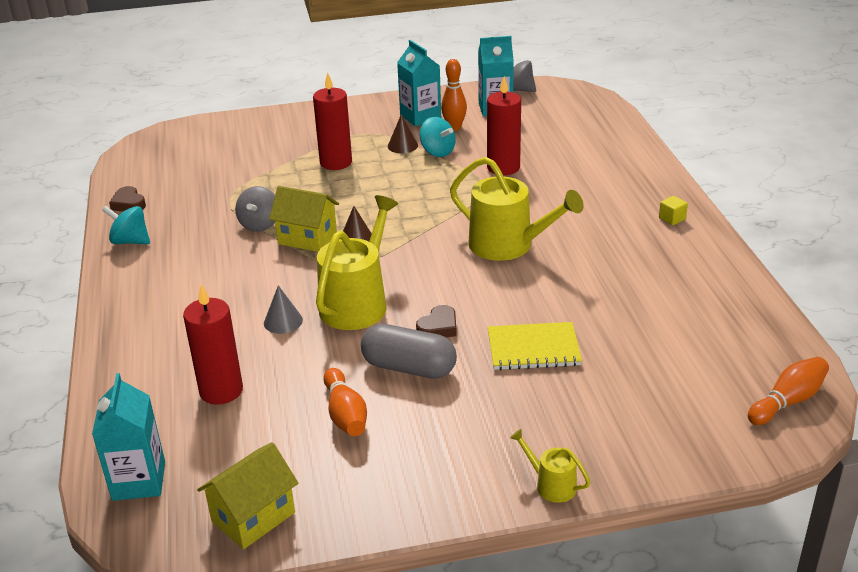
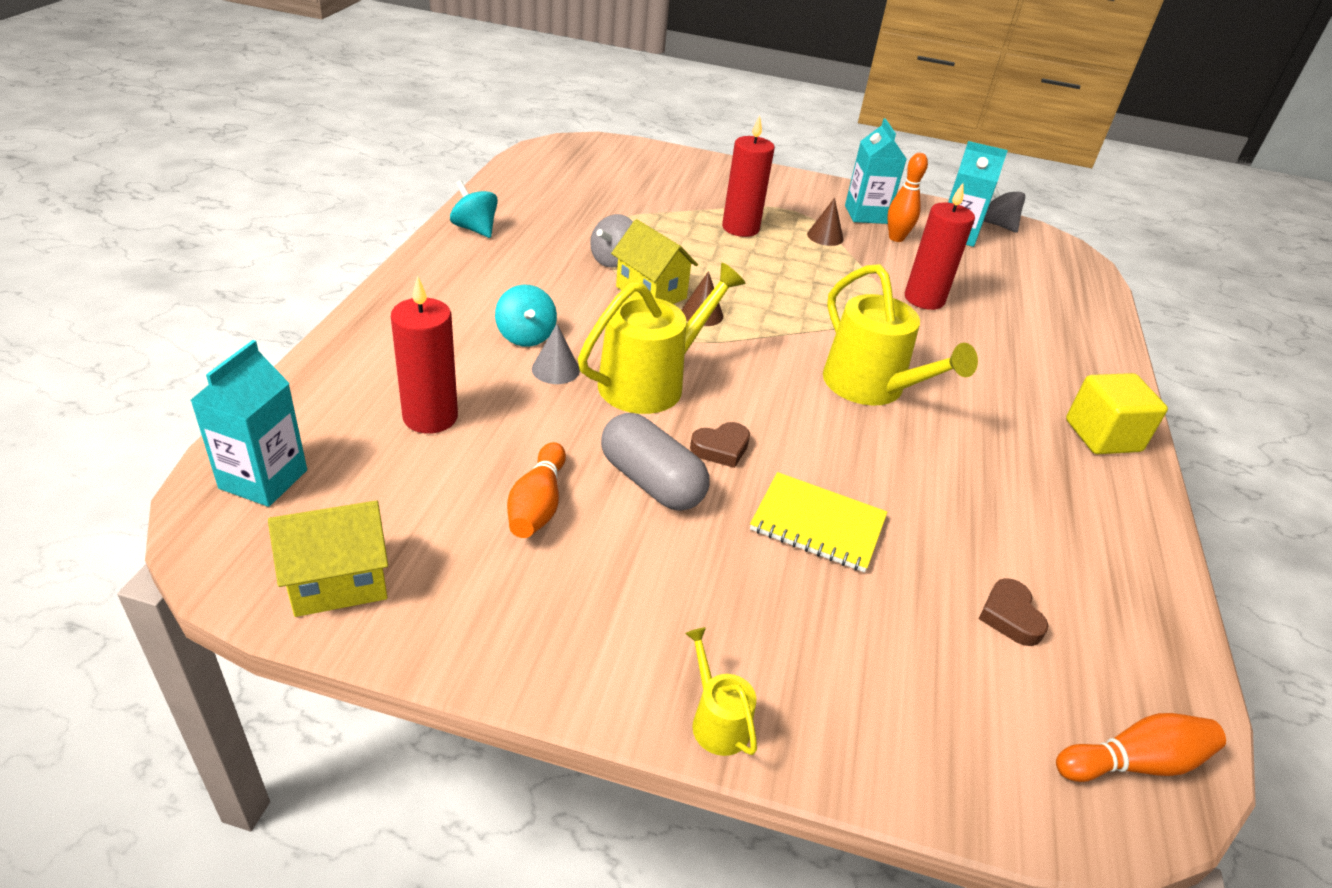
camera: 20 degrees right, 5 degrees up
(128, 204) = (504, 194): brown heart -> brown heart (1010, 616)
(437, 152) = (859, 256): turquoise spinning top -> turquoise spinning top (526, 336)
(672, 219) = (1102, 436): yellow cube -> yellow cube, size x2.13

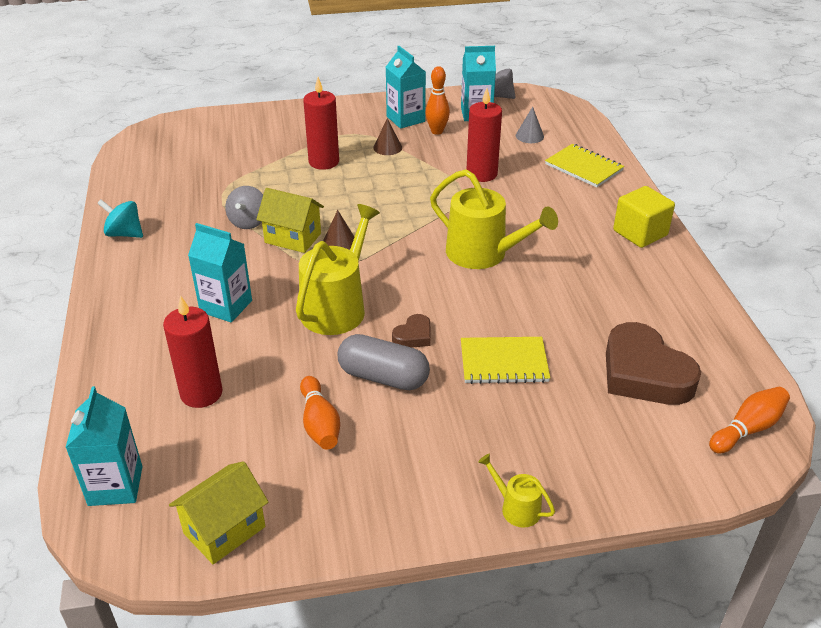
camera: 20 degrees left, 0 degrees up
(526, 336) = (226, 306): turquoise spinning top -> turquoise carton
(555, 369) = (265, 323): grey cone -> grey cone (529, 136)
(1010, 616) = (644, 373): brown heart -> brown heart, size x2.17
(1065, 334) = (583, 167): none -> yellow notebook

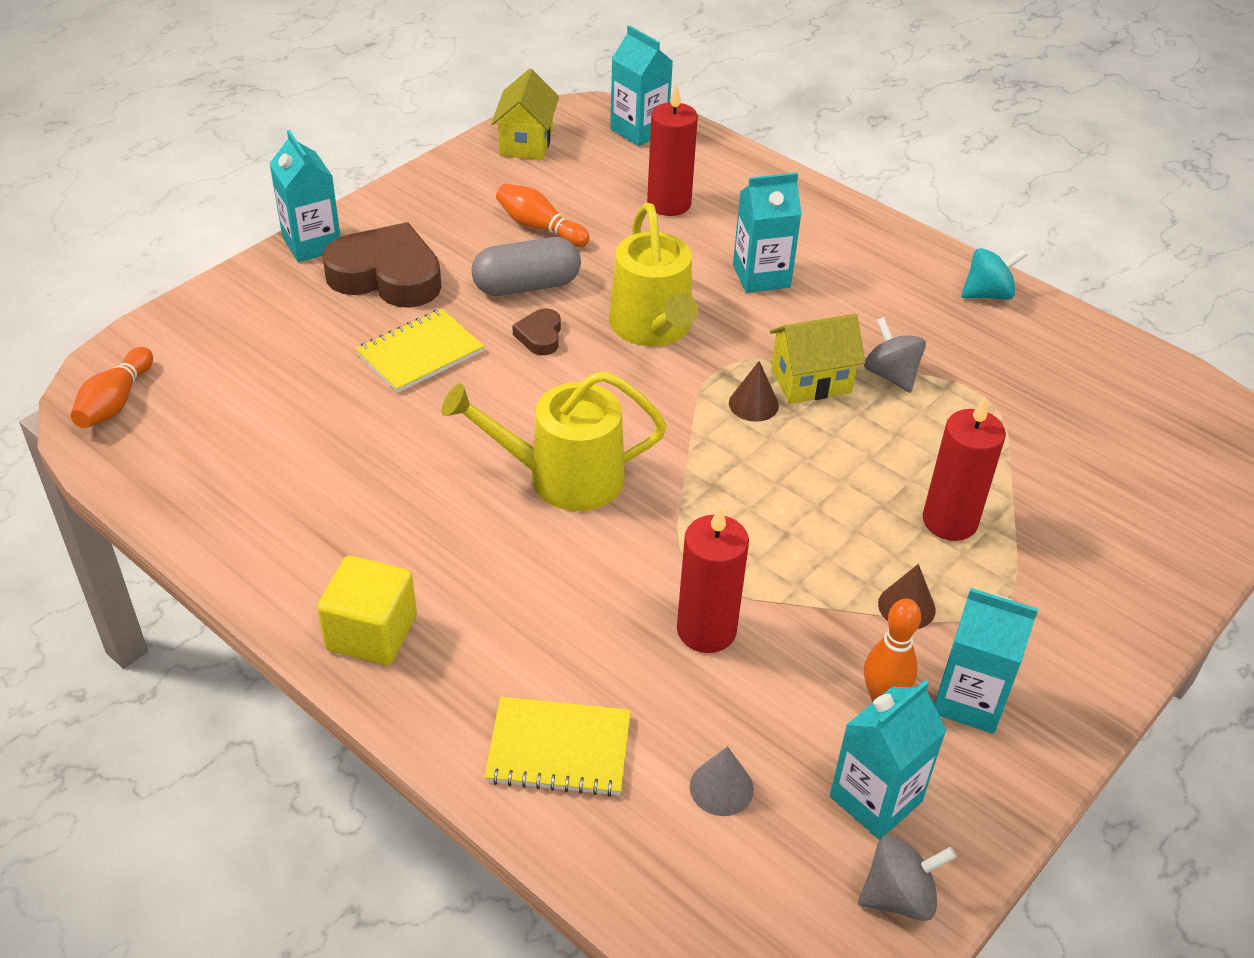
camera: 140 degrees right, 5 degrees up
(516, 508) = (312, 244): yellow watering can -> turquoise carton
(644, 373) = (257, 411): brown heart -> brown heart (387, 276)

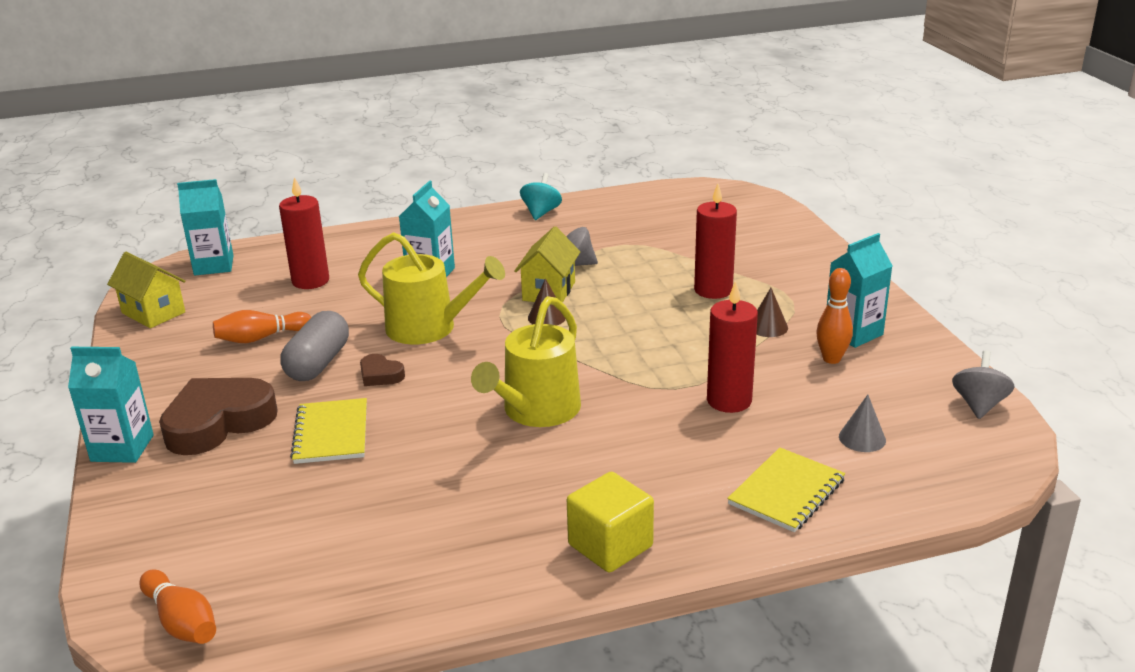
camera: 55 degrees left, 15 degrees down
(875, 799) = (905, 388): turquoise carton -> none

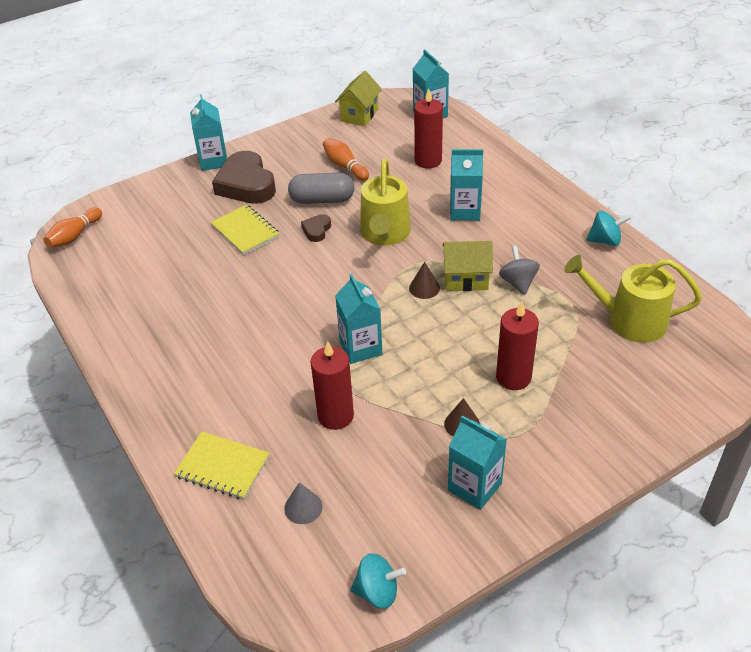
camera: 75 degrees right, 15 degrees up
(218, 422) = (246, 184): brown heart -> brown heart turned 150 degrees counterclockwise
(331, 433) = (245, 231): yellow notebook -> yellow notebook turned 75 degrees clockwise
(536, 410) = (294, 314): yellow watering can -> yellow watering can (629, 320)
(610, 546) = (151, 383): yellow cube -> none
(625, 370) = (360, 348): none -> turquoise carton
(831, 359) = (422, 475): orange bowling pin -> none
(979, 405) = (377, 592): grey spinning top -> turquoise spinning top

